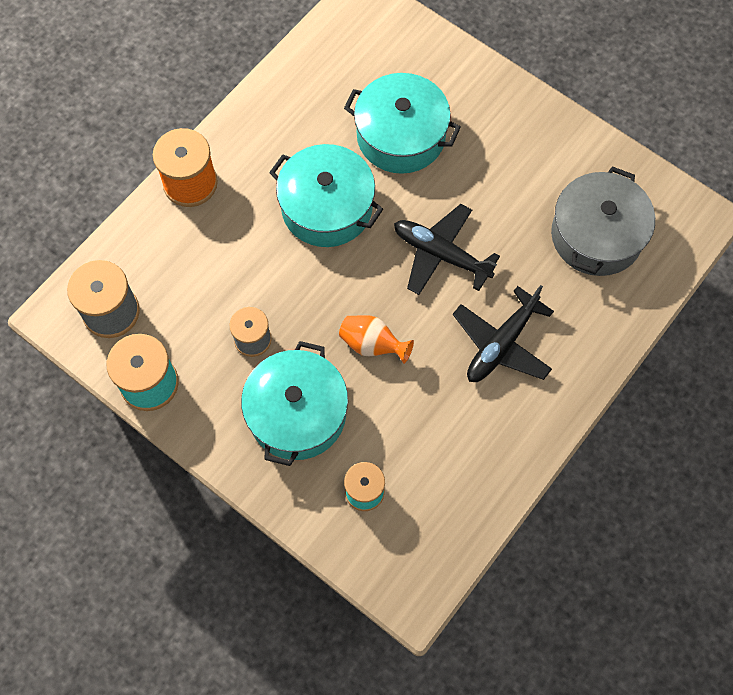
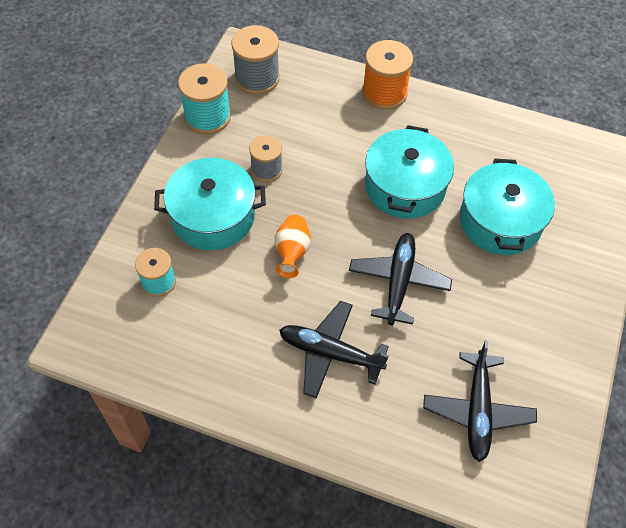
camera: 70 degrees right, 10 degrees down
(596, 235) = (477, 410): grey pot -> black plane

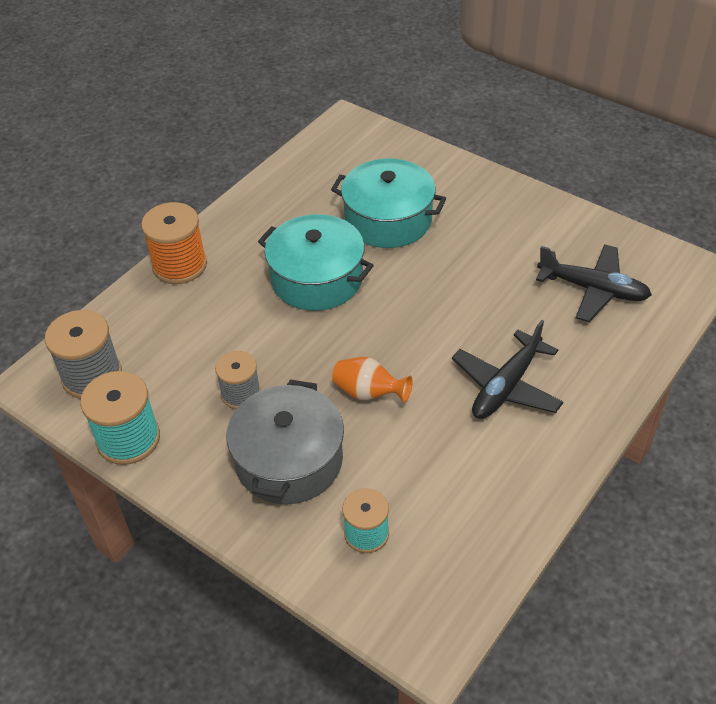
camera: 70 degrees left, 10 degrees down
(213, 216) = (289, 460): turquoise pot -> grey pot
(398, 282) = (435, 312): black plane -> none

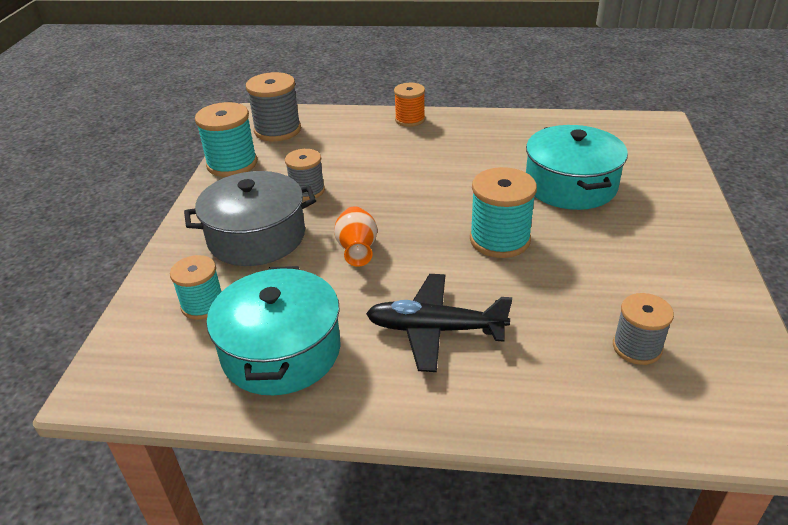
camera: 60 degrees right, 10 degrees down
(179, 265) = (410, 120): orange spool -> orange spool, size x0.65
(317, 279) = (460, 178): turquoise pot -> turquoise pot (281, 351)
(426, 297) = (499, 240): none -> turquoise spool
(593, 289) = (637, 347): black plane -> grey spool

